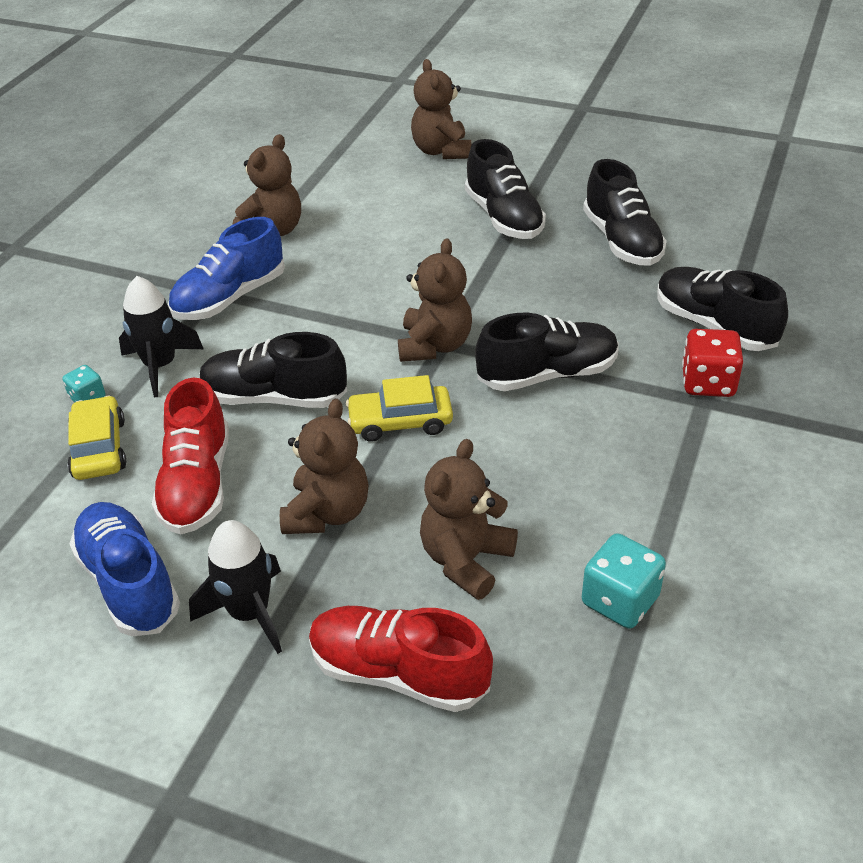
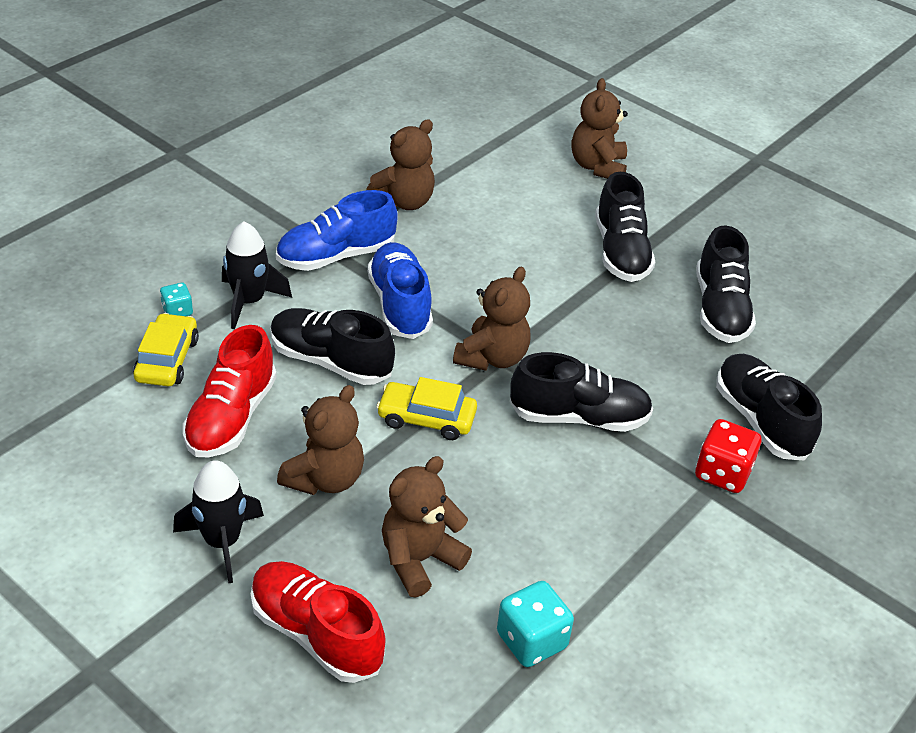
camera: 15 degrees right, 0 degrees up
(129, 583) = (140, 483): blue shoe -> blue shoe (399, 305)

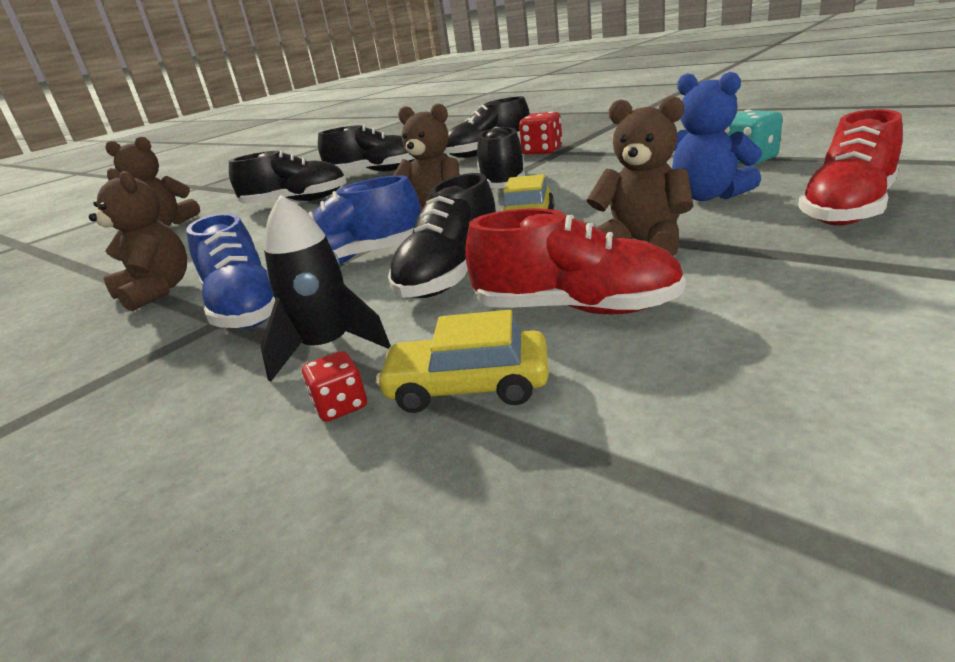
camera: 85 degrees left, 15 degrees down
(177, 311) = (341, 406): turquoise dice -> red dice
(222, 542) = (791, 269): black rocket -> none
(419, 560) = (708, 196): brown teddy bear -> blue teddy bear

